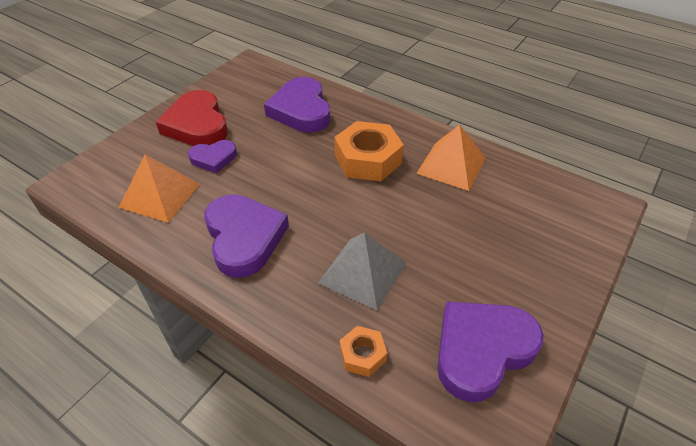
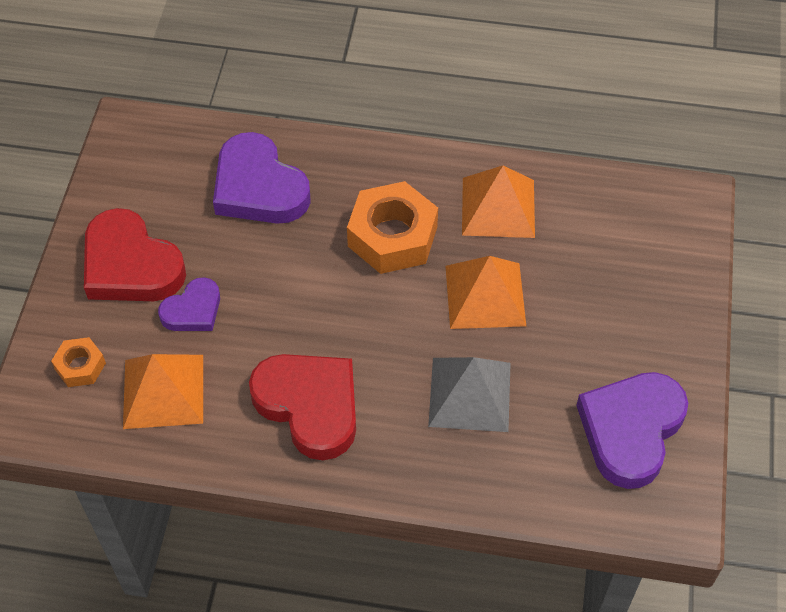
camera: 25 degrees left, 10 degrees up
(244, 238) = (309, 406): purple heart -> red heart
(362, 355) = (519, 485): orange nut -> orange nut (80, 366)
(412, 213) = (485, 295): none -> orange pyramid

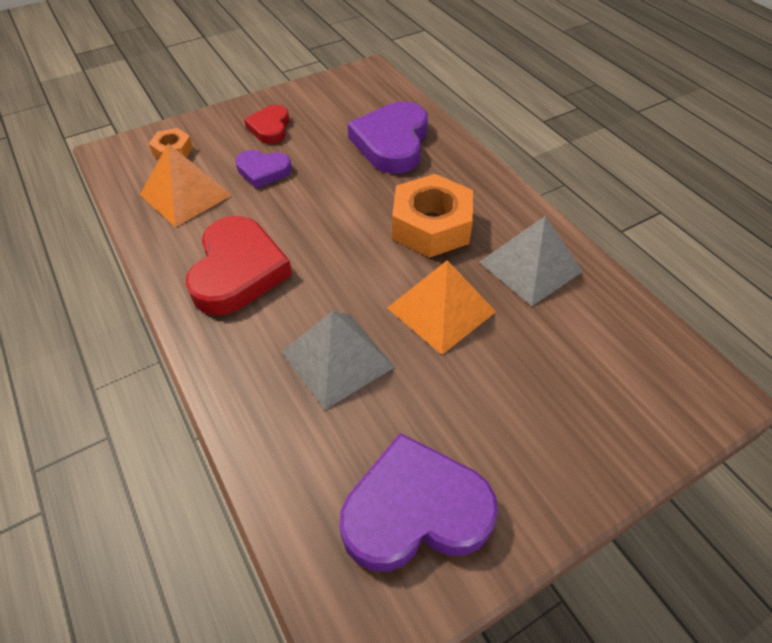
camera: 50 degrees right, 5 degrees down
(130, 265) = (270, 128): red heart -> red heart, size x0.56
(498, 207) = (530, 266): orange pyramid -> grey pyramid

